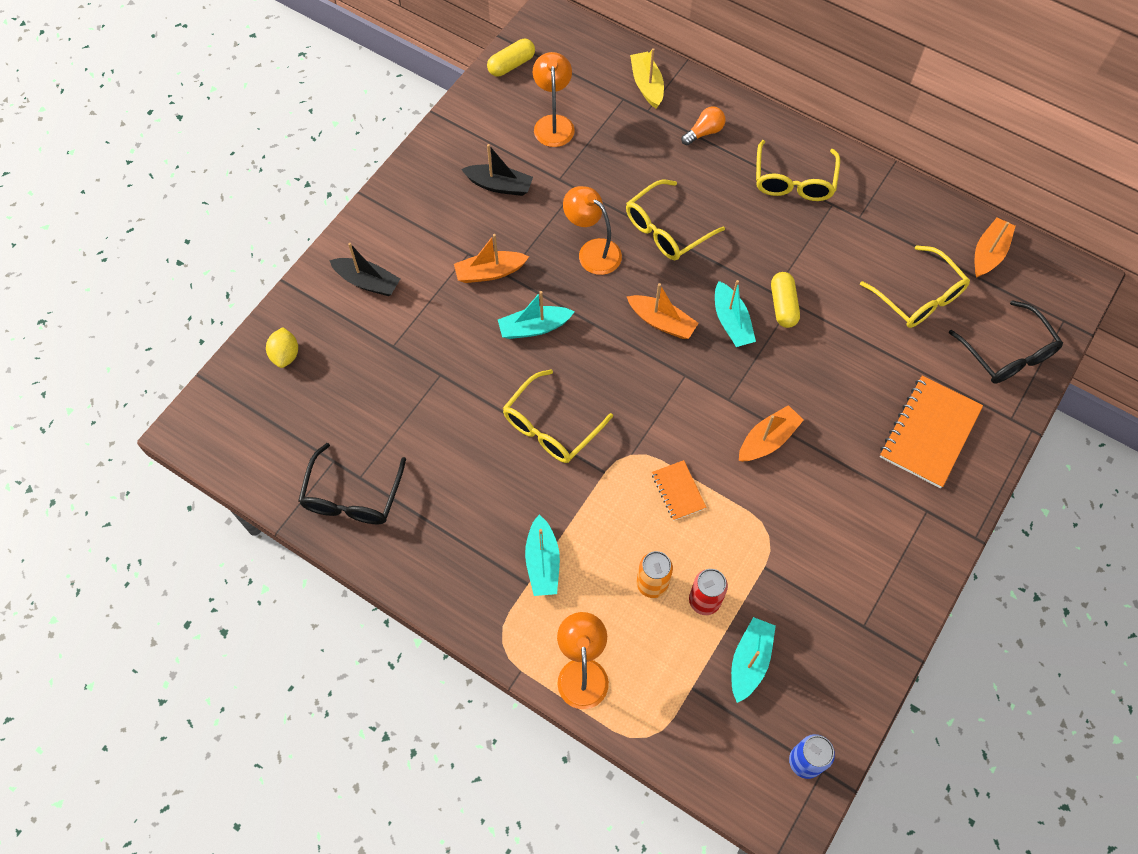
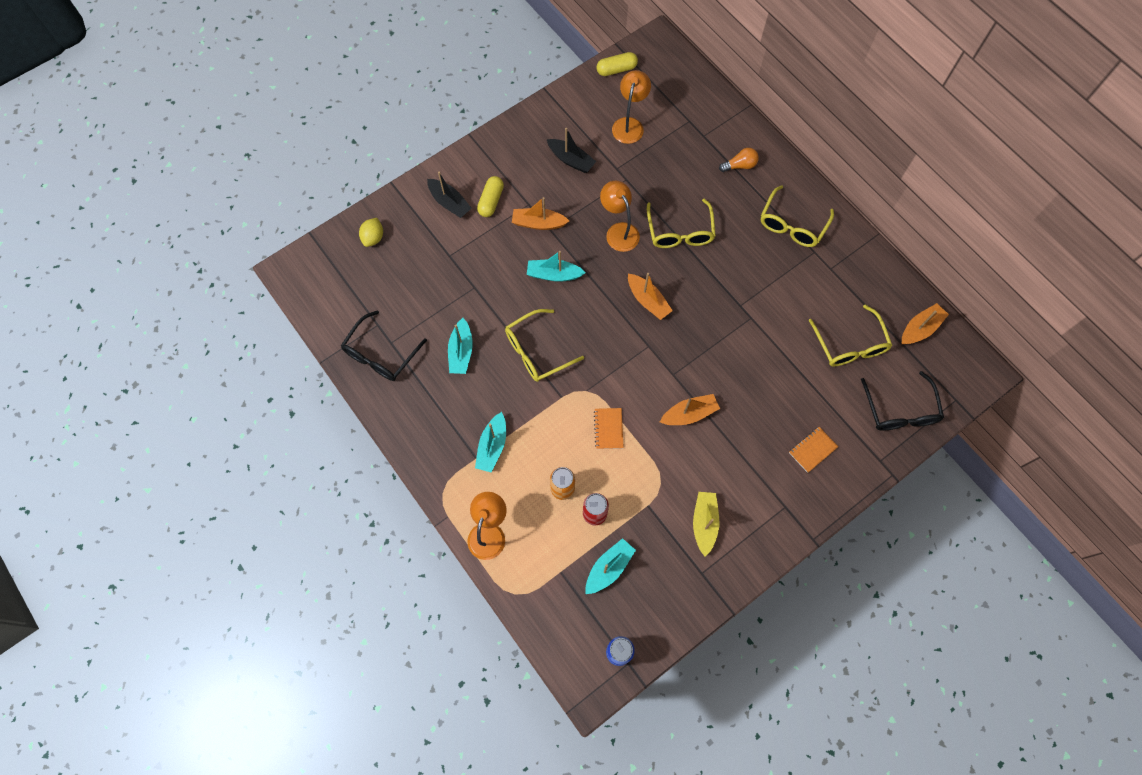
camera: 20 degrees right, 5 degrees up
(647, 85) = (711, 115): yellow boat -> yellow boat (704, 523)
(666, 230) = (680, 232): yellow glasses -> yellow glasses turned 75 degrees counterclockwise
(731, 322) = (699, 317): turquoise boat -> turquoise boat (461, 352)
(783, 305) = (743, 317): yellow capsule -> yellow capsule (491, 201)
(929, 433) = (812, 450): orange notebook -> orange notebook, size x0.52

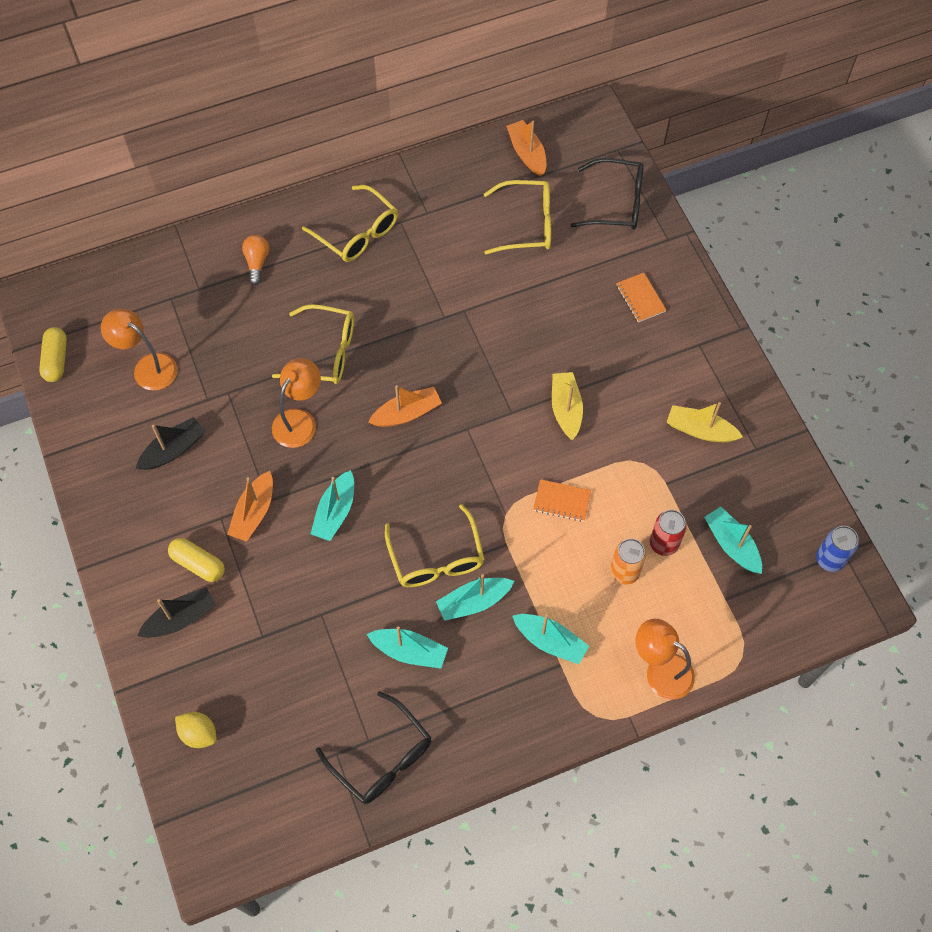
camera: 75 degrees left, 5 degrees down
(509, 385) = (473, 602): none -> turquoise boat
(619, 231) = (299, 420): orange lamp -> orange lamp turned 135 degrees clockwise
(689, 414) = (566, 409): orange boat -> yellow boat

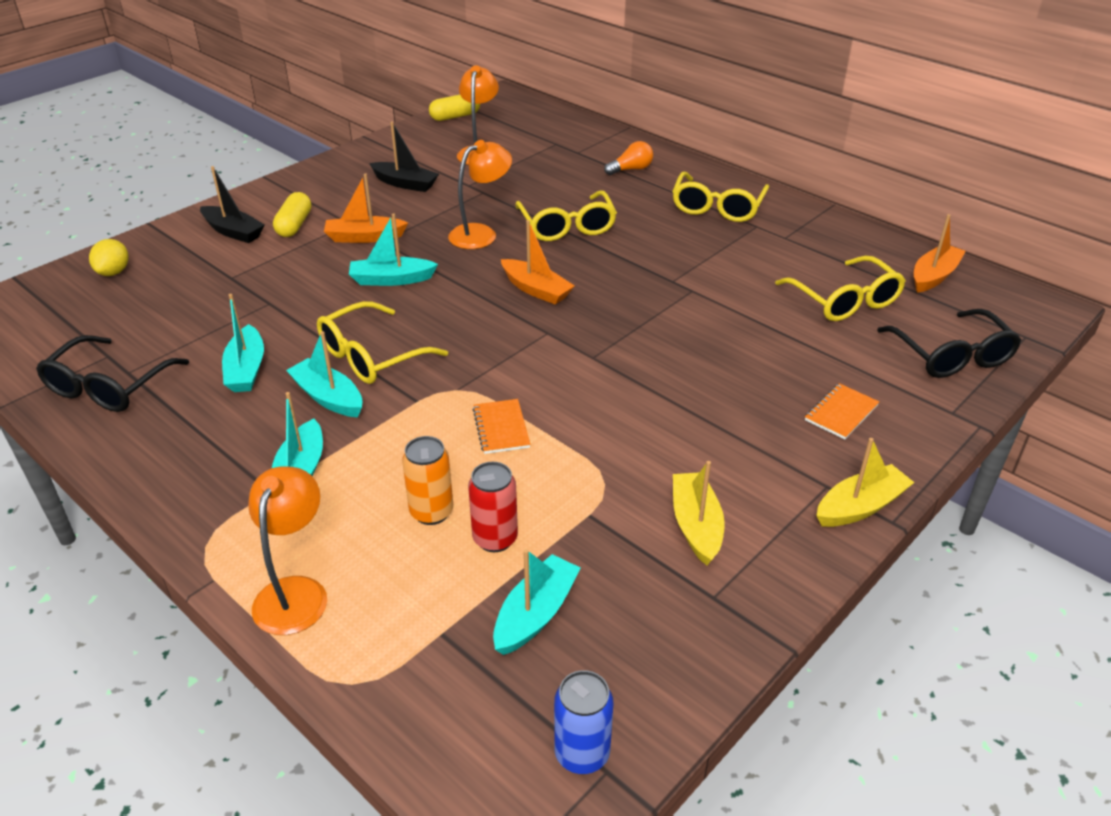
camera: 65 degrees right, 25 degrees down
(299, 420) = (481, 233): orange lamp -> orange lamp turned 45 degrees counterclockwise
(566, 409) = (630, 396): yellow boat -> yellow boat (860, 506)

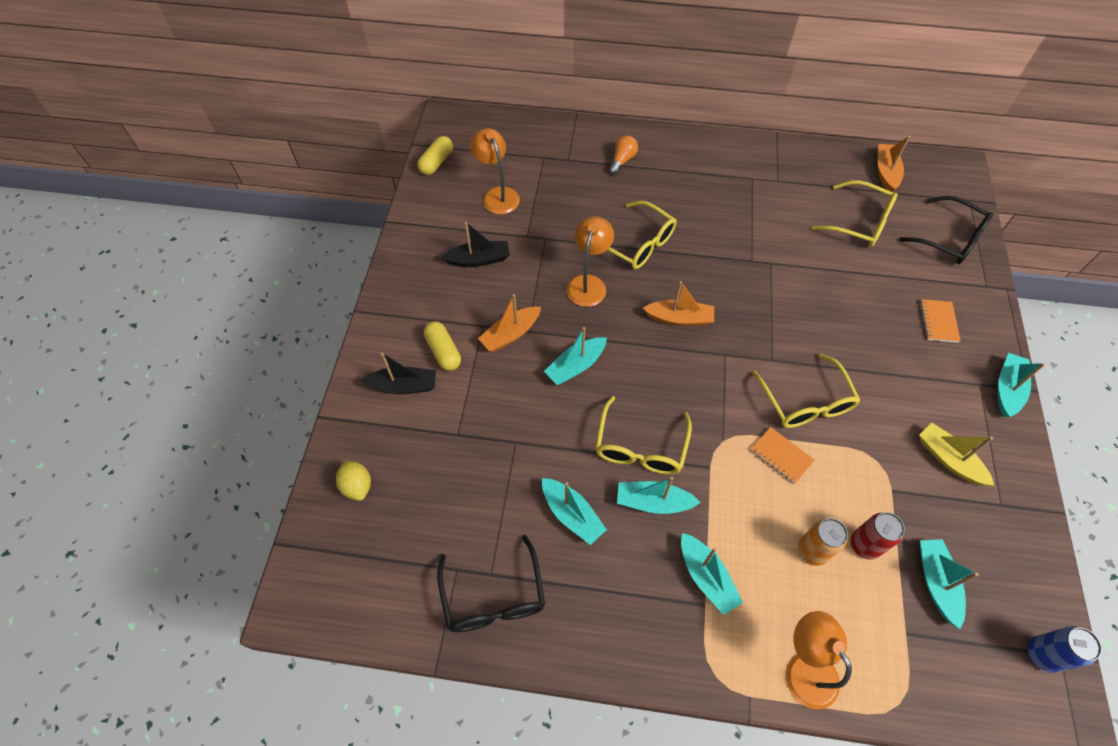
camera: 35 degrees left, 20 degrees up
(717, 207) = (713, 172): yellow glasses -> yellow glasses (806, 402)
(860, 506) = (1007, 389): yellow boat -> turquoise boat

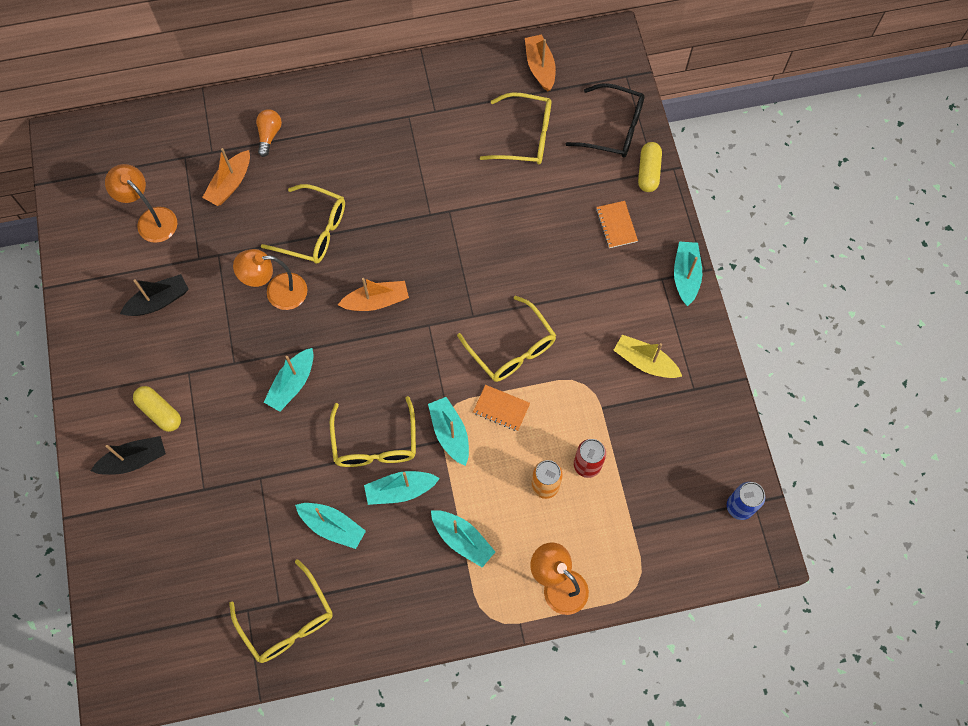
camera: 20 degrees left, 10 degrees up
(357, 486) = (129, 569): yellow lemon -> none
(436, 162) = (71, 199): yellow capsule -> yellow capsule (648, 172)
(493, 597) = (287, 621): black glasses -> yellow glasses
(510, 334) = (219, 372): orange boat -> orange boat (230, 184)
(588, 283) = (277, 292): orange lamp -> orange lamp turned 90 degrees counterclockwise
(936, 582) = (650, 477): turquoise boat -> turquoise boat (450, 433)

